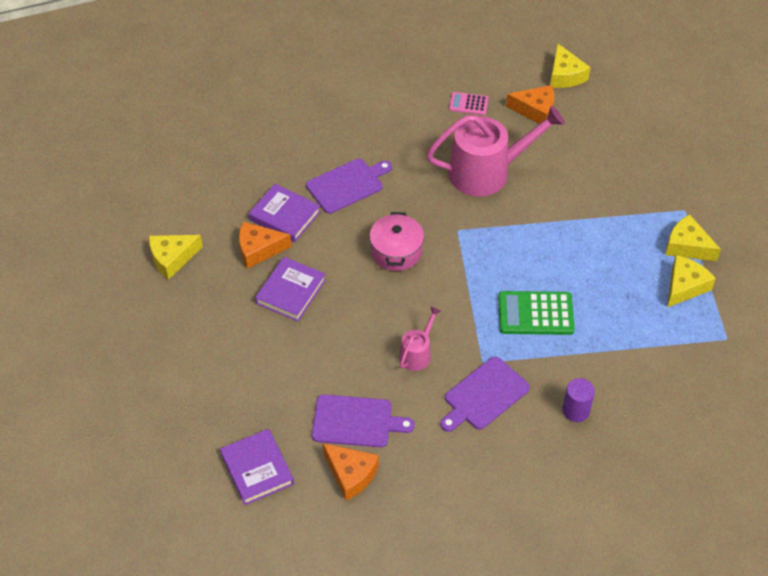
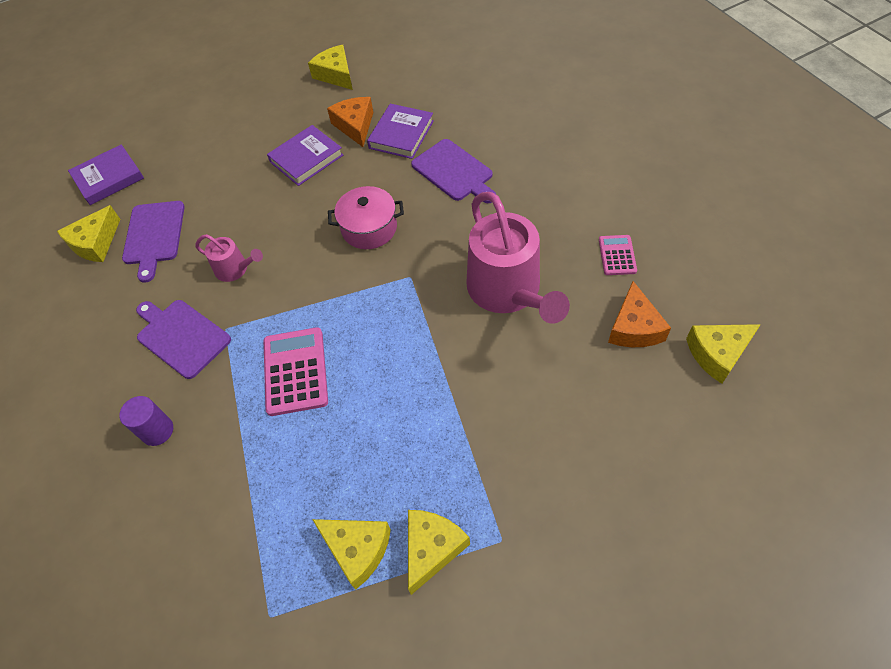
camera: 85 degrees right, 5 degrees up
(290, 291) = (306, 158): purple book -> purple book turned 60 degrees counterclockwise
(351, 474) = (95, 243): orange cheese -> yellow cheese
(535, 313) = (295, 371): green calculator -> pink calculator

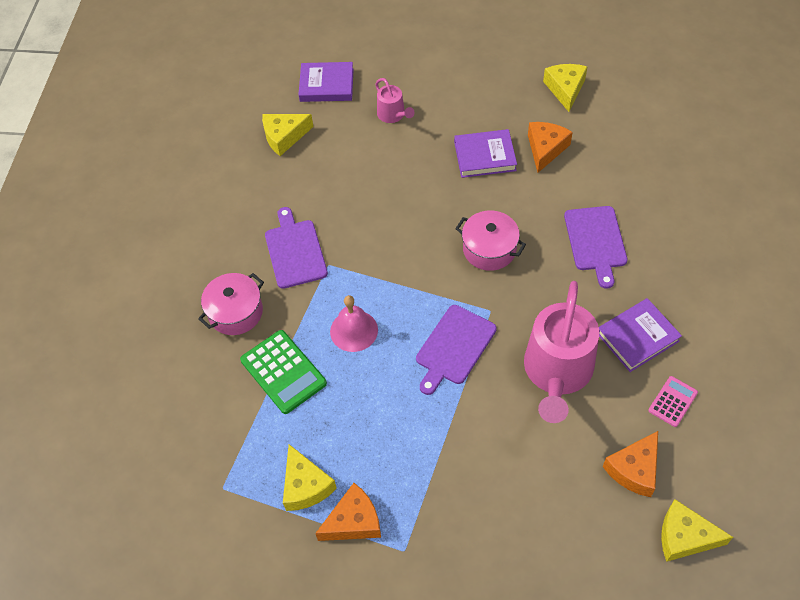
camera: 35 degrees right, 0 degrees up
(154, 235) = (328, 156): purple cutting board -> purple cutting board (454, 347)
(157, 431) = (235, 312): purple cylinder -> pink pot
(235, 269) = (366, 221): pink watering can -> pink watering can (393, 115)
(251, 455) = (283, 372): none -> green calculator
(295, 371) = (354, 330): pink calculator -> pink bell
(401, 134) = (578, 180): purple book -> purple book (637, 337)
(432, 548) = (354, 521): yellow cheese -> orange cheese

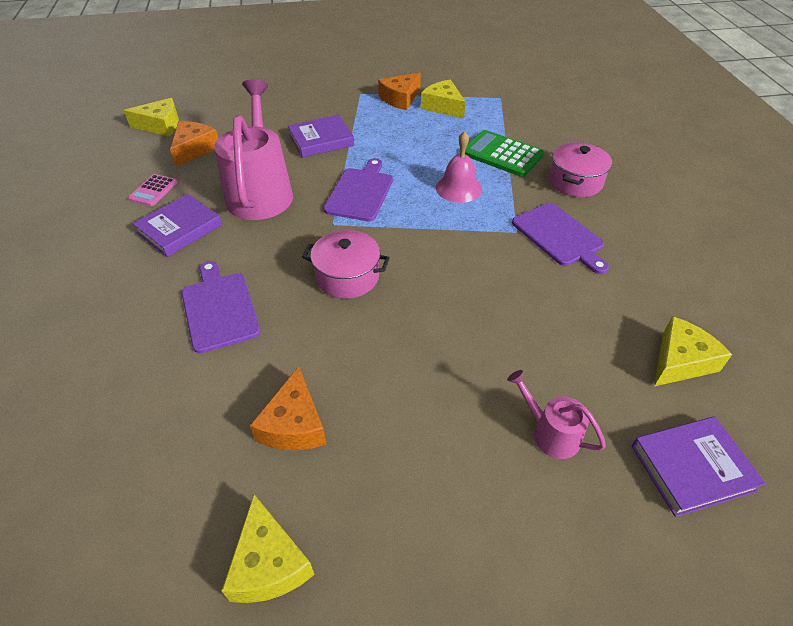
camera: 160 degrees right, 10 degrees down
(485, 156) = (384, 392): purple book -> purple book (321, 140)

